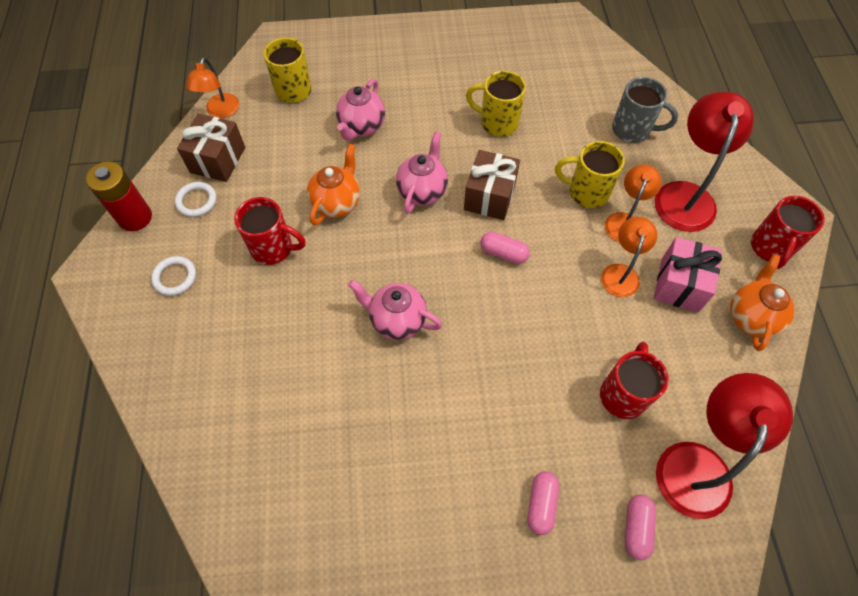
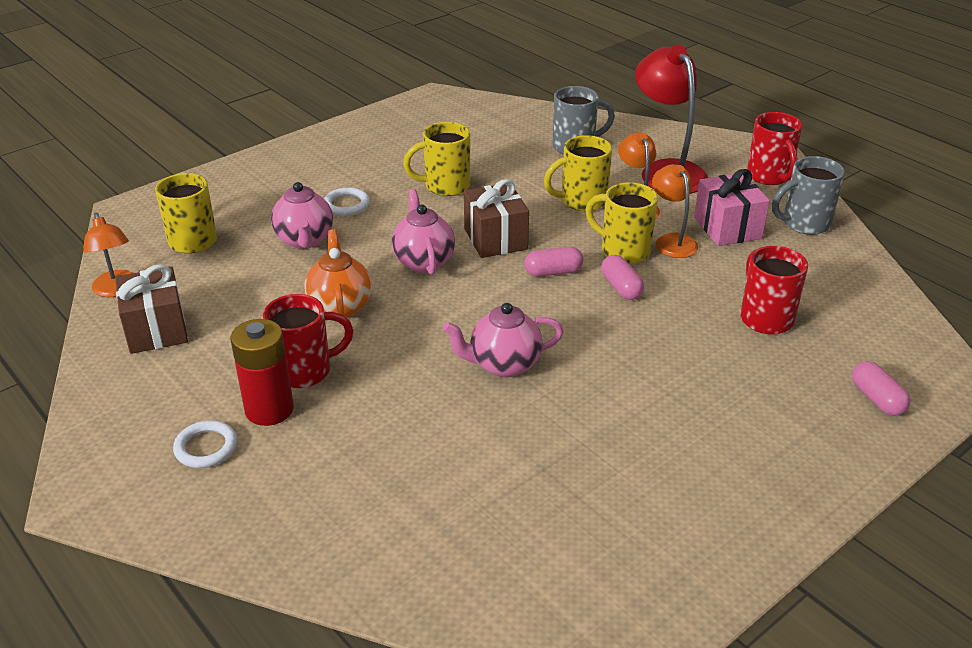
camera: 35 degrees left, 25 degrees down
(135, 217) = (95, 421): red battery -> red battery (269, 409)
(196, 201) = (165, 373): white ring -> white ring (346, 205)
(541, 504) = (785, 426): pink capsule -> pink capsule (621, 287)
(574, 261) = (623, 251): none -> yellow mug
(697, 463) = (872, 333): red lamp -> none
(751, 317) = (804, 224): orange teapot -> grey mug

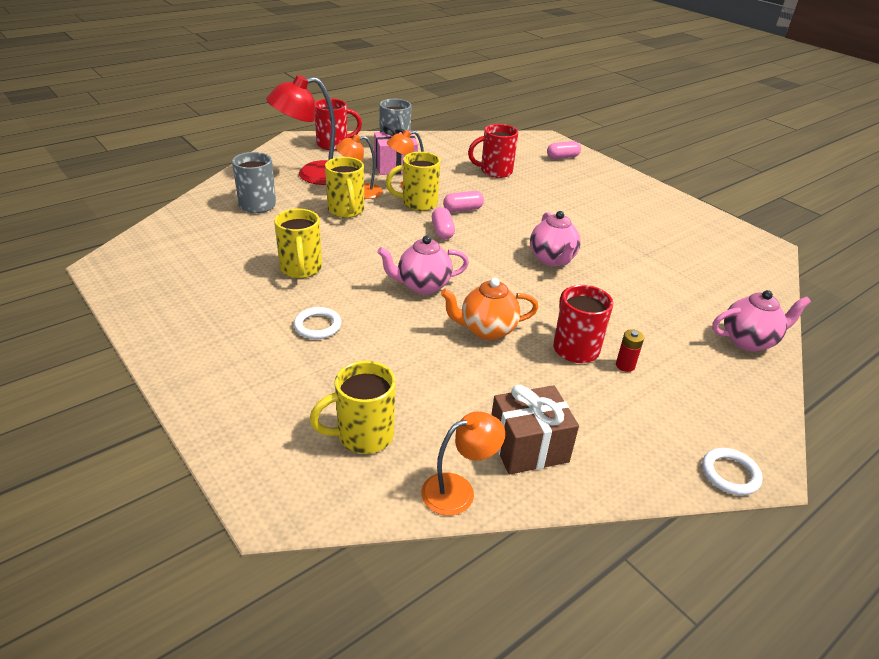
camera: 90 degrees left, 0 degrees up
(206, 447) = (678, 398): white ring -> white ring (730, 474)
(269, 409) = (625, 365): red battery -> red battery, size x0.49
(305, 240) = (378, 352): pink teapot -> pink teapot (748, 341)
(495, 239) = (394, 251): brown gift -> none
(623, 251) = (418, 203): yellow mug -> yellow mug turned 45 degrees clockwise

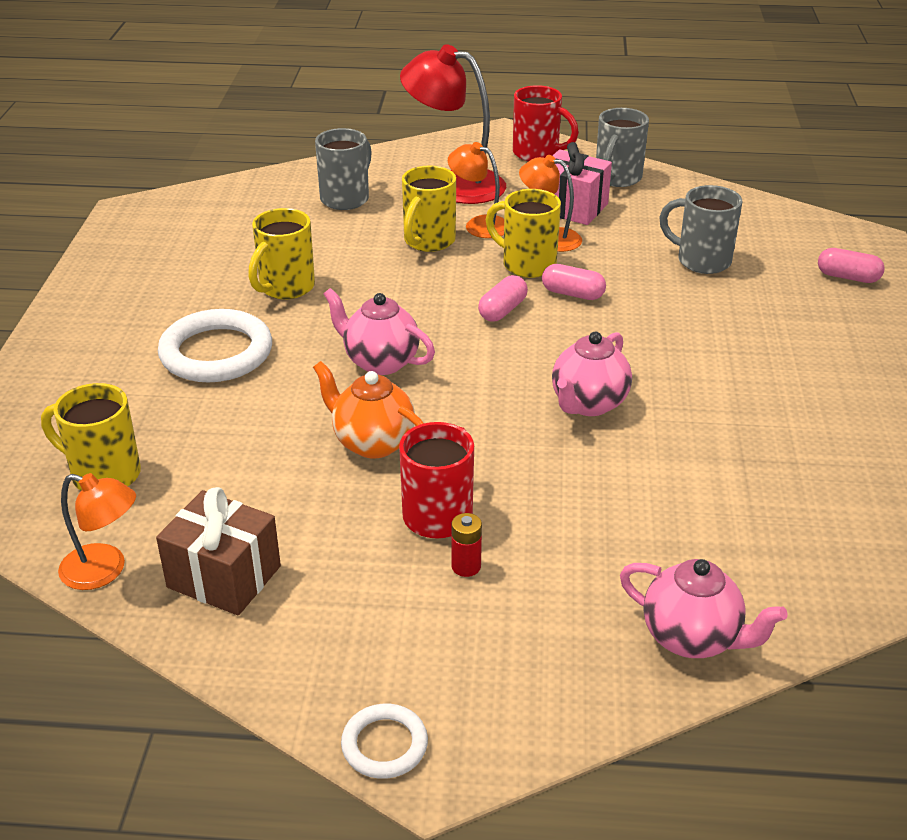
camera: 45 degrees right, 0 degrees up
(317, 326) = (216, 353): white ring -> white ring, size x1.88
(495, 171) = (701, 261): red mug -> grey mug

